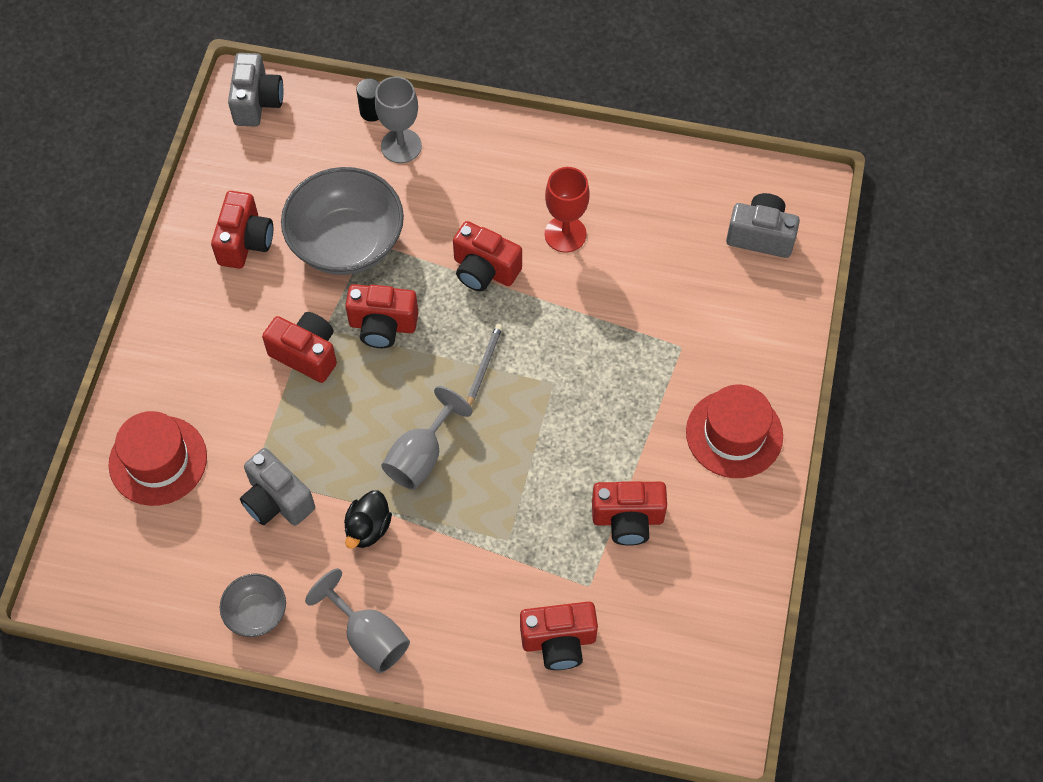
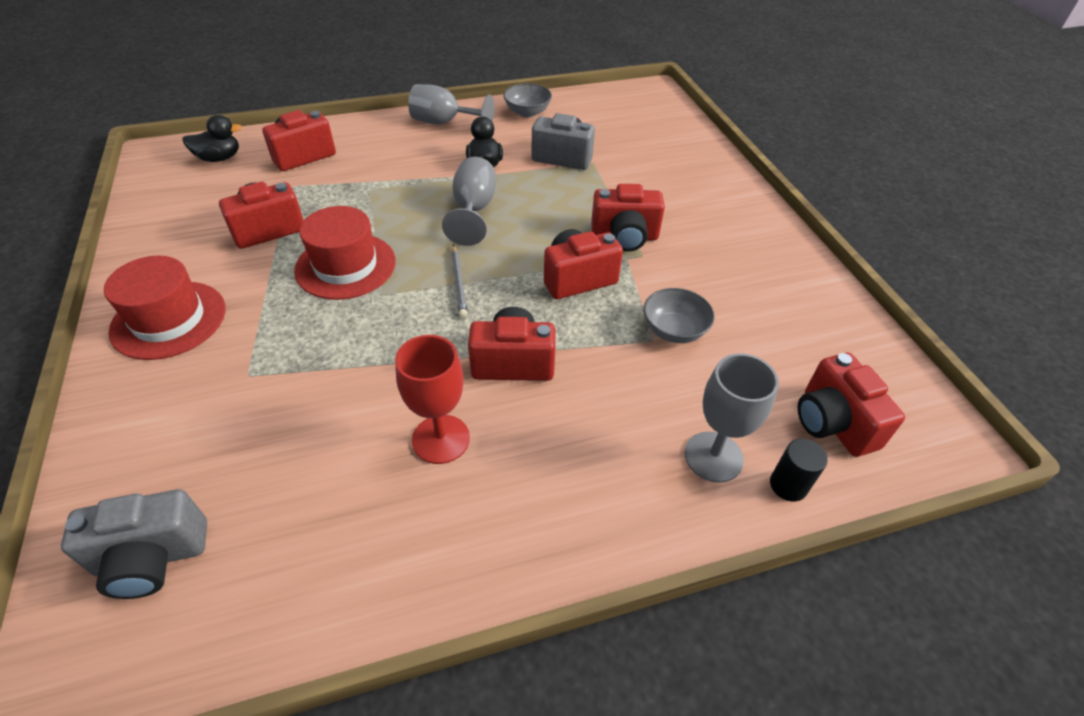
camera: 150 degrees right, 15 degrees down
(158, 460) = (666, 150): red hat -> red hat (345, 266)
(245, 242) = (765, 293): red camera -> red camera (833, 423)
(257, 102) = (919, 431): grey camera -> none
(346, 242) = (674, 330): grey bowl -> grey bowl, size x0.49
(653, 681) = (219, 158): none -> black duck

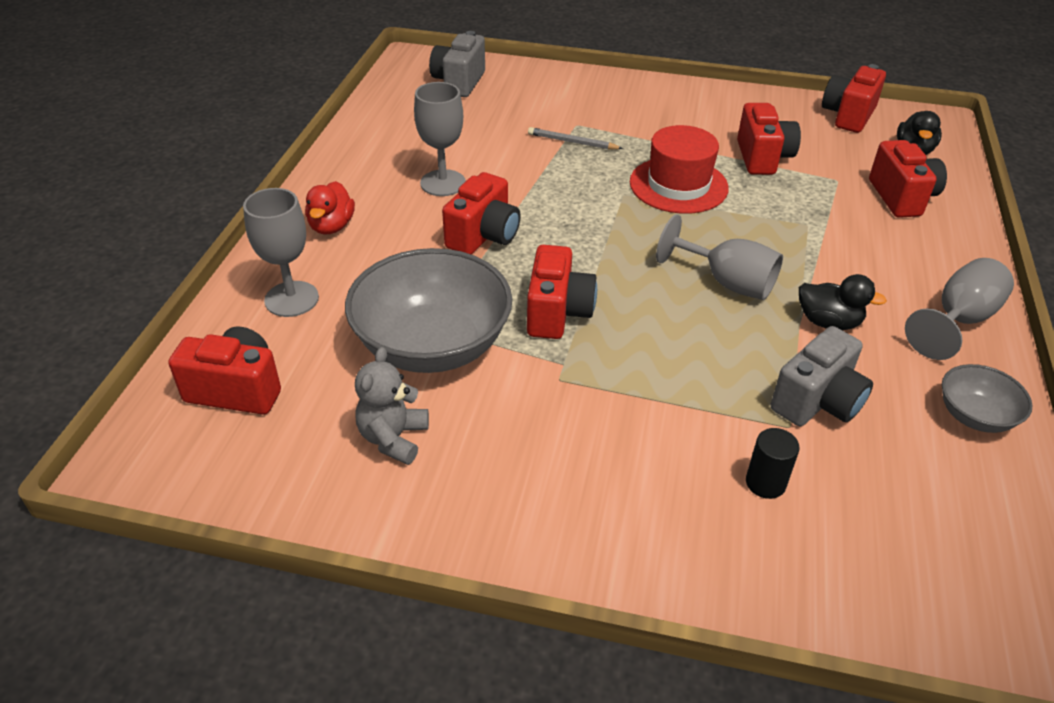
camera: 120 degrees right, 5 degrees down
(169, 320) = (663, 104): red hat -> none
(441, 439) = (443, 183): red goblet -> grey goblet
(459, 283) = (608, 238): grey pencil -> grey pencil (572, 142)
(587, 497) = (331, 226): none -> red duck
(624, 237) = (602, 380): red camera -> red camera (848, 116)
(674, 330) = (432, 345): grey bowl -> grey bowl, size x2.04
(770, 309) = (393, 438): none -> grey teddy bear
(788, 485) = (227, 325): black cylinder -> black cylinder (765, 483)

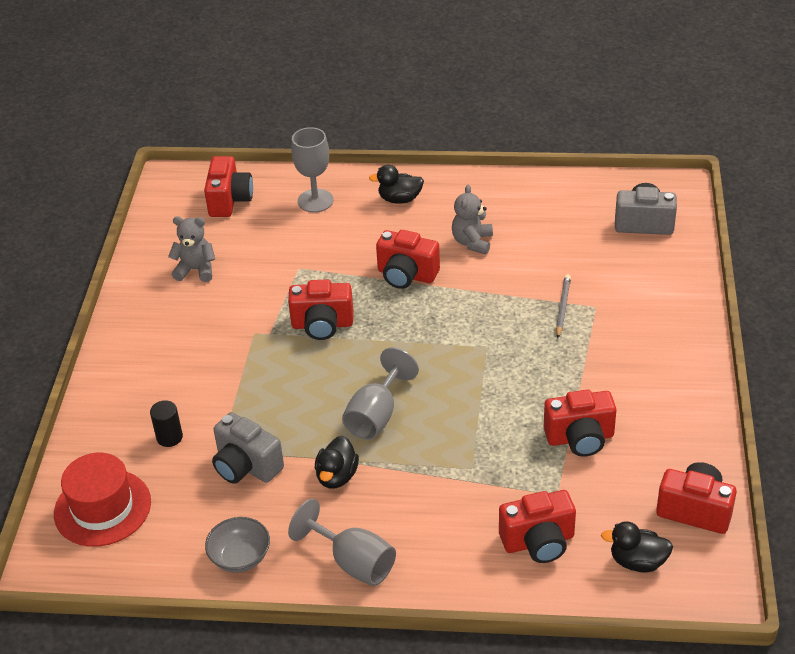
camera: 85 degrees right, 0 degrees up
(331, 226) = (399, 199): red duck -> black duck
(432, 345) = (279, 271): grey bowl -> none
(443, 183) = (472, 242): grey goblet -> grey teddy bear
(678, 185) = (512, 380): red hat -> red hat (102, 508)

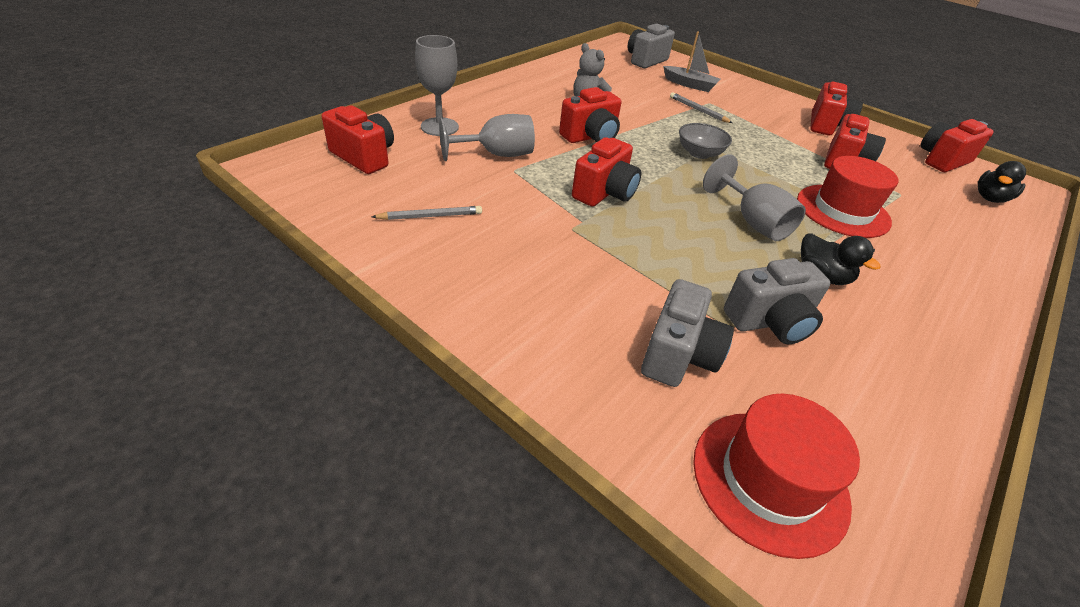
camera: 60 degrees left, 0 degrees up
(169, 437) = (678, 355): black cylinder -> grey camera
(196, 270) = (430, 216): grey teddy bear -> grey pencil
(240, 557) = (919, 393): grey bowl -> grey bowl (699, 153)
(353, 562) = (952, 320): grey goblet -> grey goblet (496, 154)
(399, 199) = (498, 102): black duck -> none
(465, 462) = (842, 211): none -> red hat
(538, 542) = (955, 223): red camera -> red camera (826, 126)
(623, 277) = (690, 85): none -> grey boat

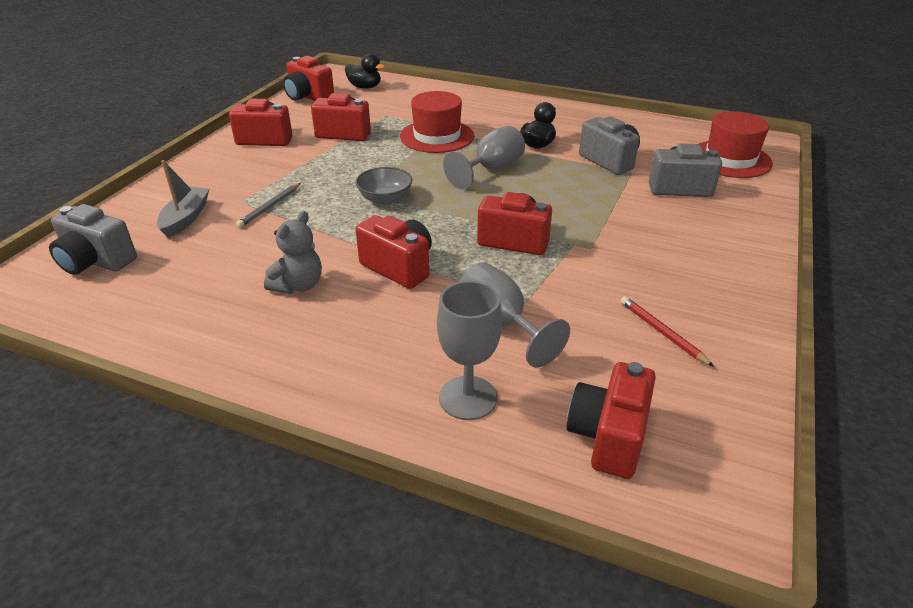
camera: 105 degrees left, 5 degrees down
(430, 216) = (662, 332): grey pencil -> red pencil

